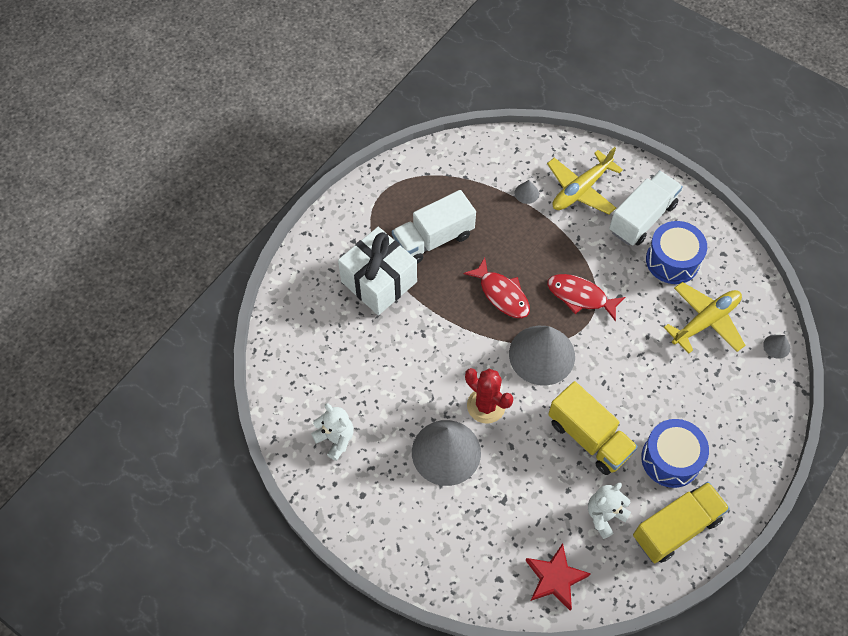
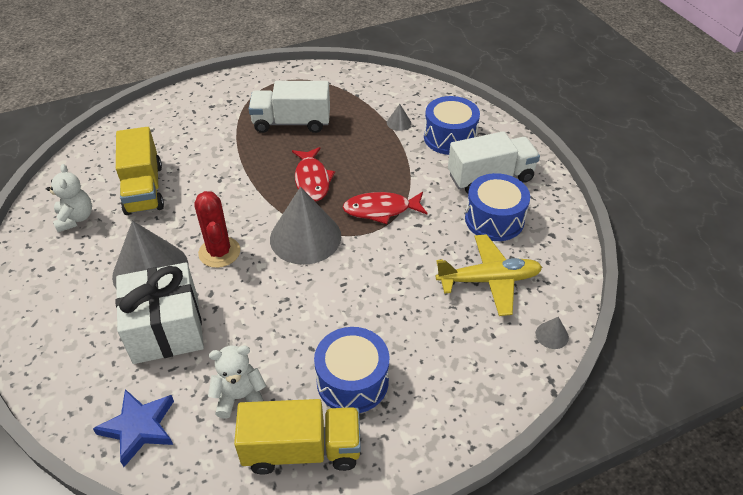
camera: 30 degrees right, 15 degrees down
(379, 282) = (221, 132): white gift -> white gift (166, 329)
(555, 578) = (139, 428): red star -> blue star
(580, 296) = (381, 210): red fish -> red fish turned 60 degrees counterclockwise
(581, 189) = (450, 137): yellow plane -> blue drum
(589, 437) = (288, 321): yellow truck -> yellow truck (144, 189)

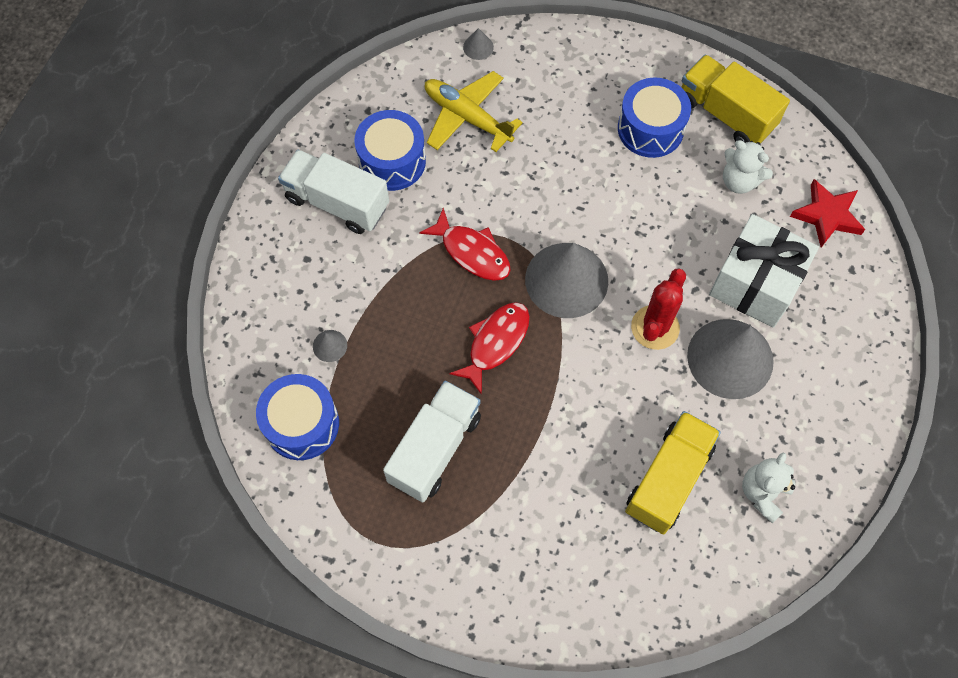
camera: 135 degrees left, 20 degrees up
(139, 428) = (827, 215): blue star -> red star
(292, 123) = (435, 449): white truck -> white truck turned 105 degrees counterclockwise
(450, 137) = (308, 280): blue drum -> blue drum (302, 424)

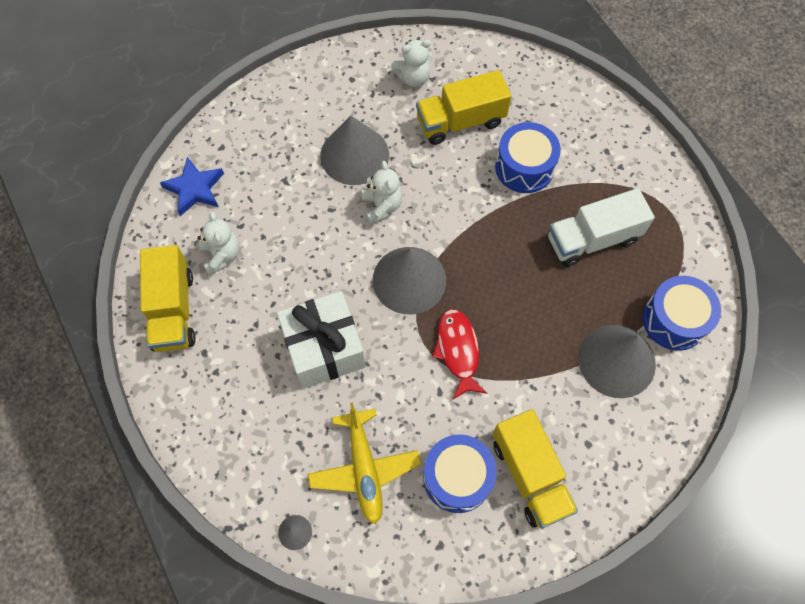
camera: 140 degrees left, 0 degrees up
(330, 345) = (616, 360): grey cone -> grey cone, size x2.47
(337, 202) = (530, 475): white truck -> yellow truck
(496, 343) = (496, 274): red fish -> none
(650, 129) = (238, 342): blue drum -> blue drum (524, 167)
(655, 327) = (382, 206): red cactus -> white teddy bear
(755, 283) = (289, 184): white gift -> white gift (324, 349)
(827, 215) = (195, 189): red star -> blue star

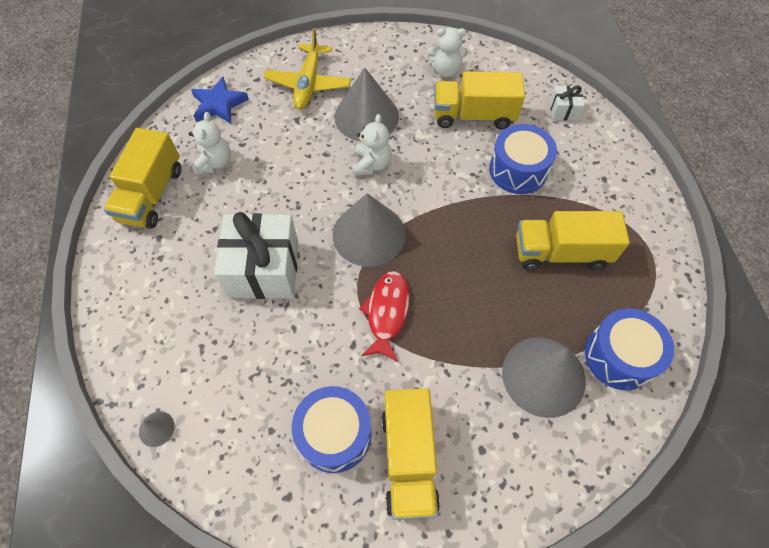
camera: 20 degrees right, 5 degrees down
(364, 469) = (249, 392): yellow plane -> yellow plane (308, 84)
(545, 89) = (563, 110): none -> white gift
(592, 239) = (561, 252): white truck -> yellow truck

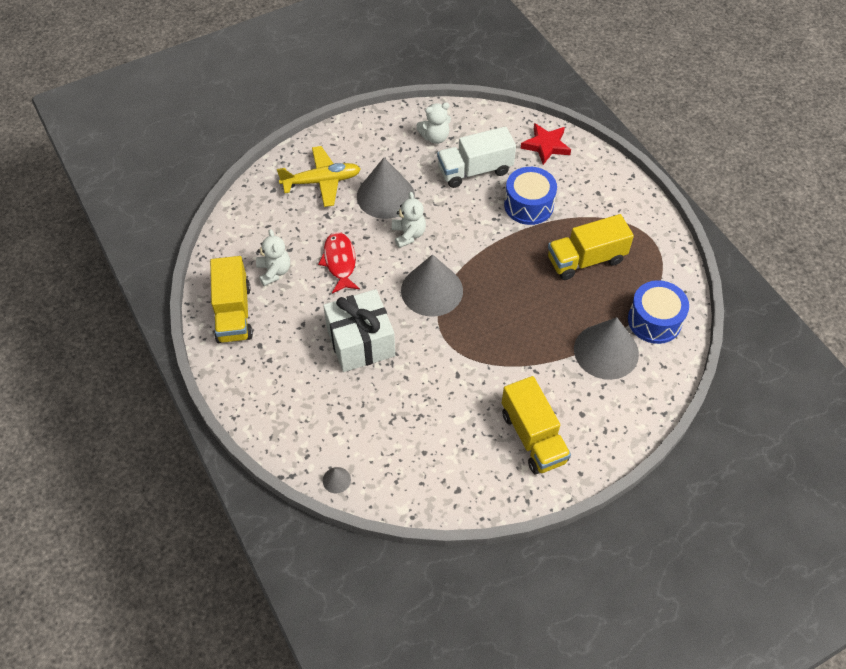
camera: 20 degrees left, 5 degrees down
(219, 104) = (251, 221): blue star -> none
(308, 84) = (322, 181): yellow plane -> yellow plane turned 90 degrees counterclockwise
(334, 434) = (472, 439): blue drum -> none
(387, 312) = (473, 344): red fish -> red fish (340, 262)
(473, 116) = (475, 170): yellow truck -> white truck
(563, 110) = (546, 145): white gift -> red star

